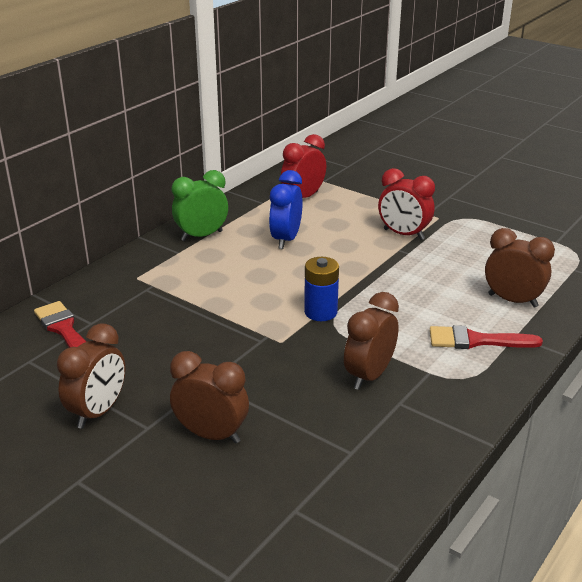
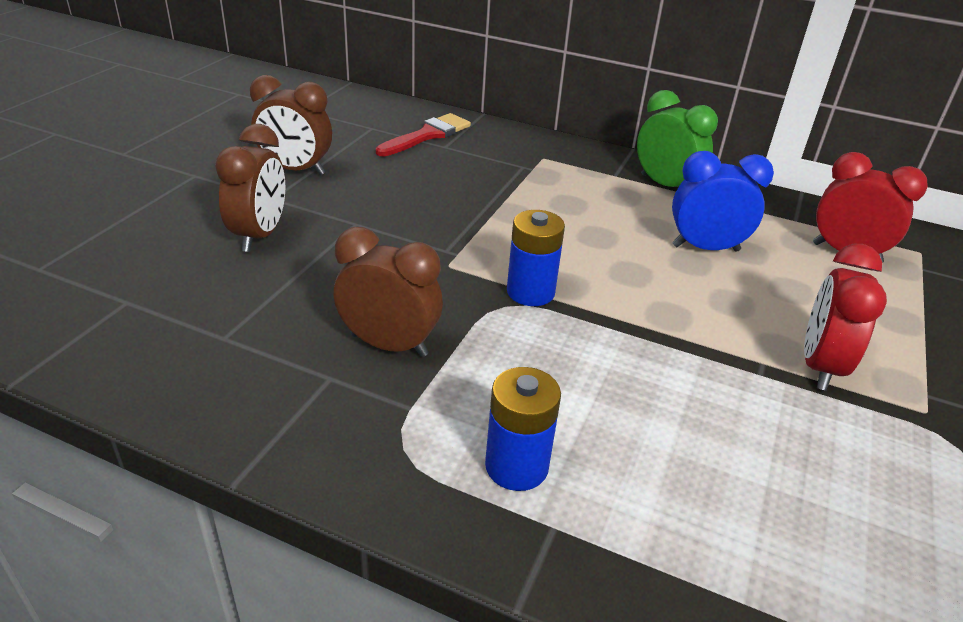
camera: 75 degrees right, 5 degrees up
(476, 340) = (516, 466): red brush -> blue battery
(512, 300) = (678, 526): brown clock -> none

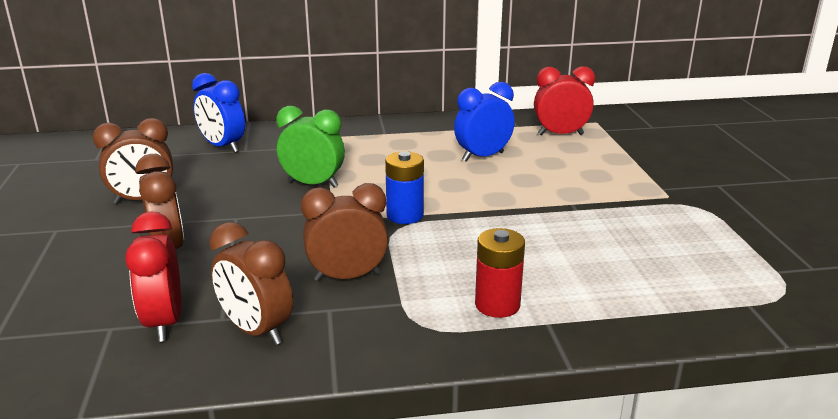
camera: 30 degrees left, 10 degrees down
(237, 368) = (256, 330): none -> brown clock
(427, 135) = (223, 147): red brush -> blue clock
(516, 466) = (497, 305): blue battery -> red battery
(665, 185) = (422, 130): green clock -> green clock (313, 184)
(820, 366) = (601, 194): red clock -> red clock (164, 322)

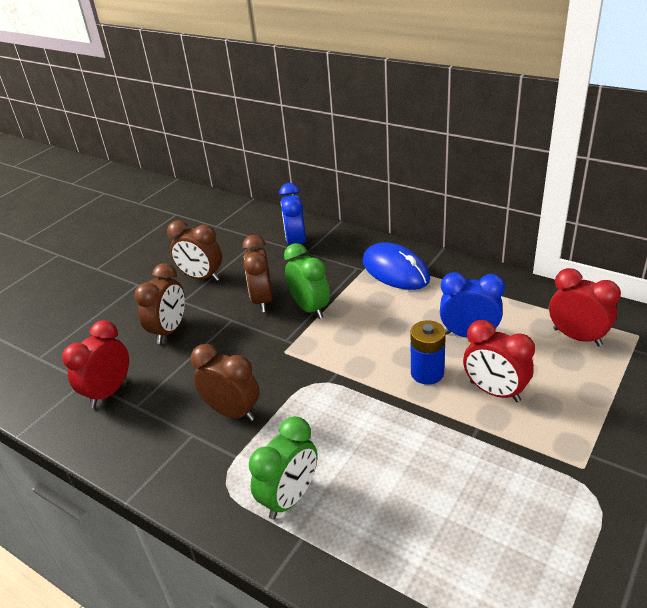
camera: 45 degrees right, 10 degrees up
(256, 330) = (140, 427): brown clock -> brown clock (262, 300)
(358, 138) = (395, 271): none -> blue mouse
(405, 215) = (333, 372): blue battery -> blue battery (427, 373)
(497, 305) = (290, 498): red battery -> green clock
(552, 180) = (494, 391): none -> red clock

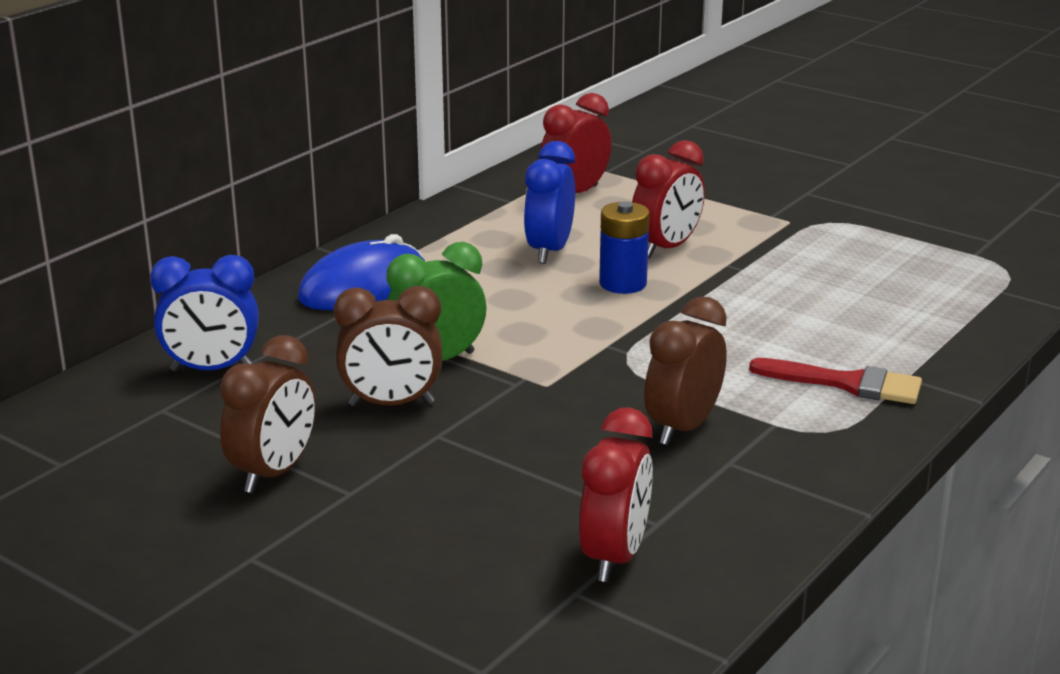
camera: 90 degrees left, 10 degrees down
(109, 392) = (614, 557): red clock -> red clock turned 105 degrees counterclockwise
(169, 330) = (447, 501): brown clock -> none
(290, 498) = (847, 383): green clock -> red brush

